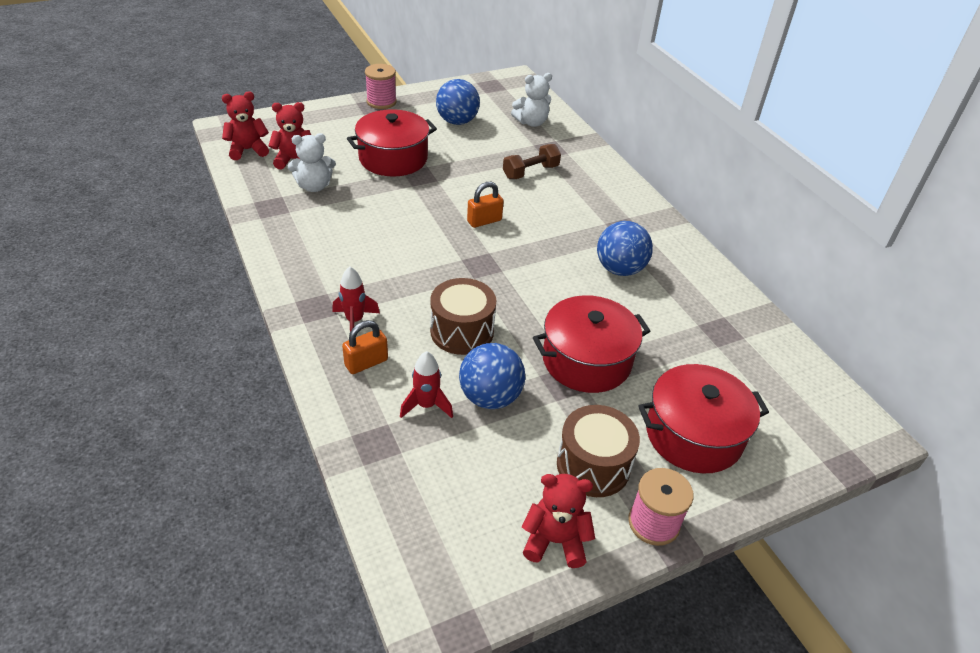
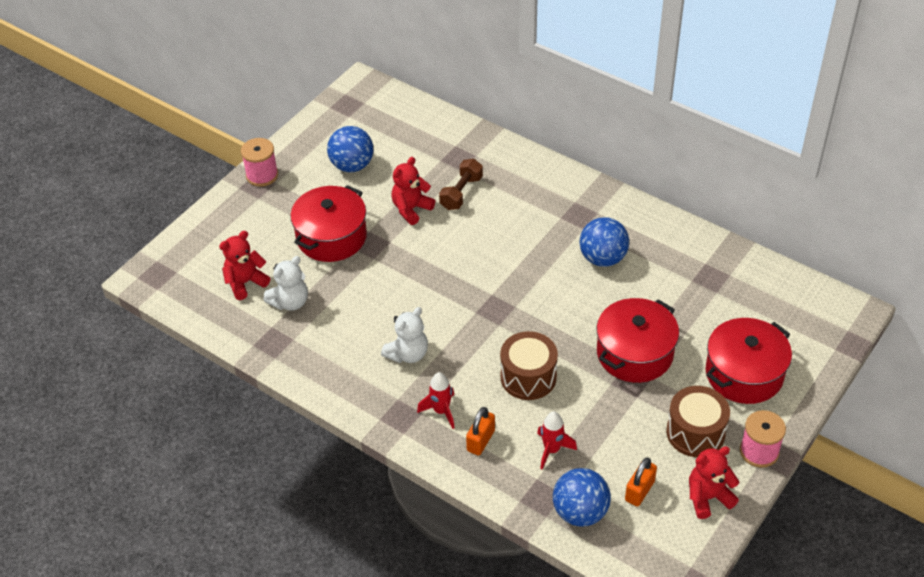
camera: 25 degrees left, 5 degrees up
(248, 150) = (192, 293): red teddy bear -> red teddy bear (411, 209)
(484, 221) = (463, 265): orange padlock -> orange padlock (639, 491)
(490, 397) = (590, 419): blue ball -> blue ball (580, 512)
(531, 122) = (419, 134): white teddy bear -> white teddy bear (408, 354)

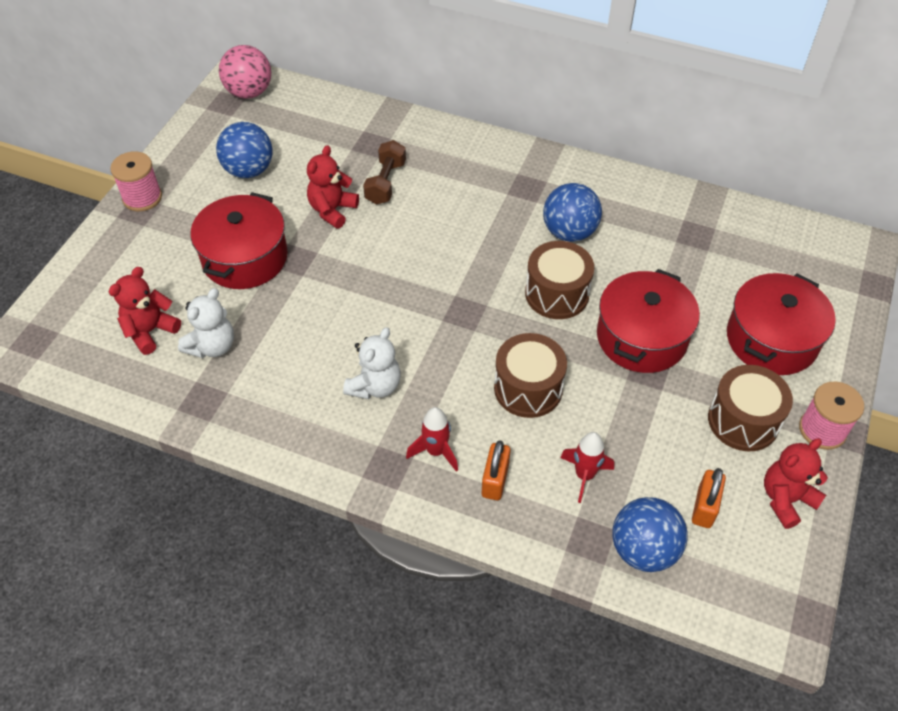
camera: 15 degrees left, 5 degrees up
(368, 98) = (249, 92): none -> pink ball
(575, 307) = (557, 294): none -> brown drum

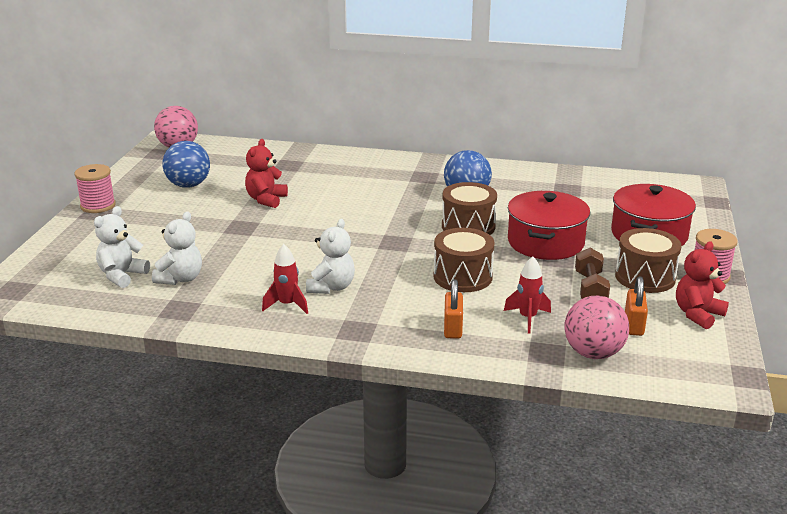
camera: 10 degrees left, 25 degrees down
(150, 331) = (122, 275): red teddy bear -> white teddy bear
(244, 258) = (197, 229): red pot -> none
(385, 182) = (307, 183): brown dumbbell -> brown dumbbell (590, 289)
(436, 451) = (396, 317): red rocket -> red rocket (287, 305)
(643, 550) = (593, 353): blue ball -> pink ball

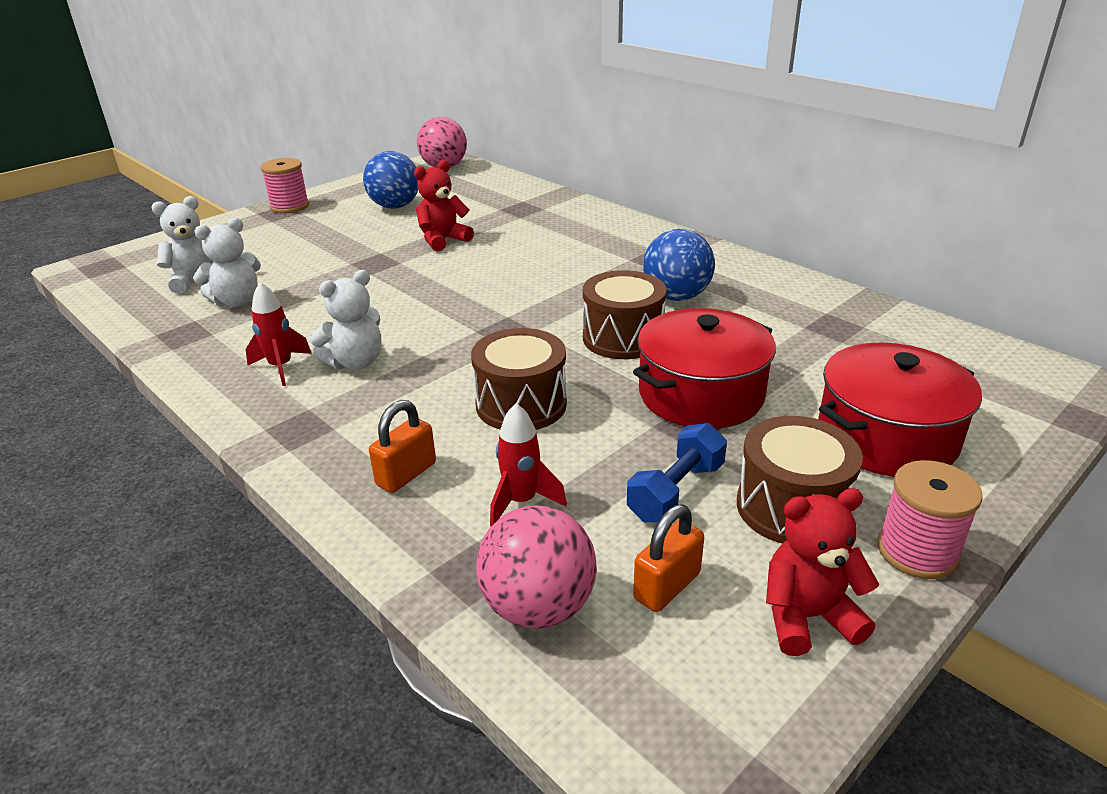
camera: 35 degrees right, 5 degrees up
(590, 289) = (675, 492): brown dumbbell -> blue dumbbell

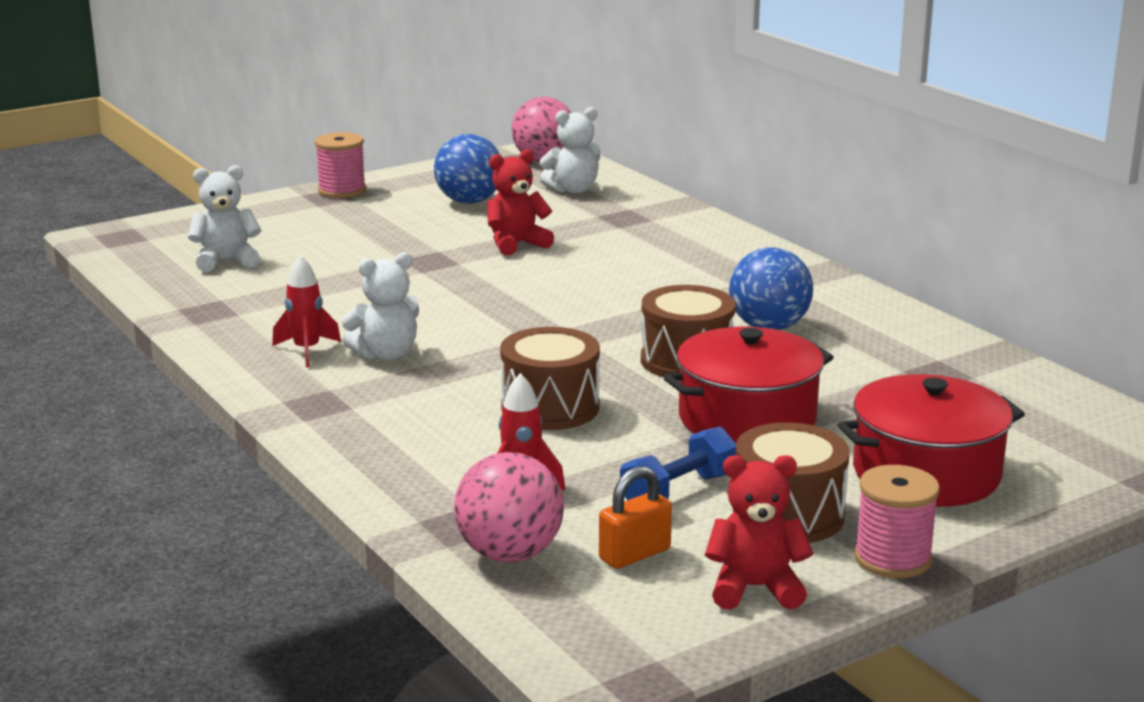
camera: 10 degrees right, 10 degrees down
(237, 301) = (268, 285): white teddy bear -> white teddy bear (573, 190)
(406, 474) = (415, 450): orange padlock -> none

